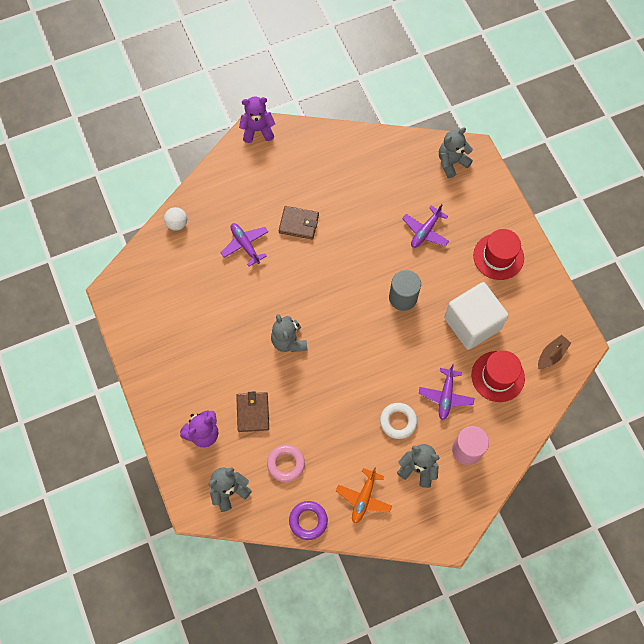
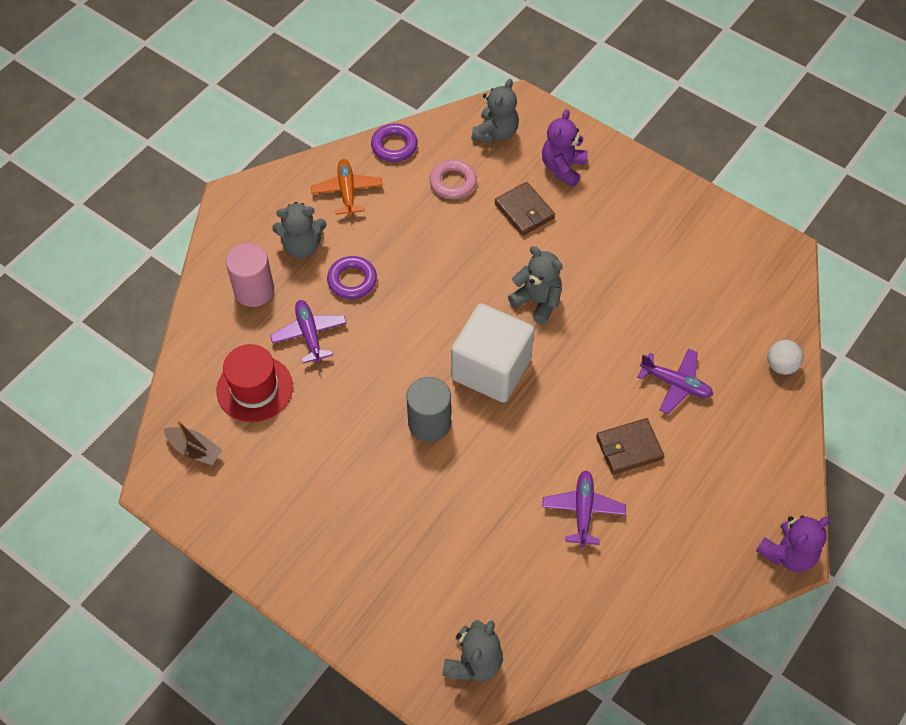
camera: 150 degrees right, 10 degrees down
(398, 421) = (352, 280): white ring -> purple ring
(425, 231) = (451, 530): purple plane -> purple plane (583, 511)
(472, 323) = (320, 436): white cube -> white cube (491, 369)
(498, 256) = (328, 547): red hat -> none
(551, 355) = (195, 450): brown boat -> brown boat turned 75 degrees counterclockwise

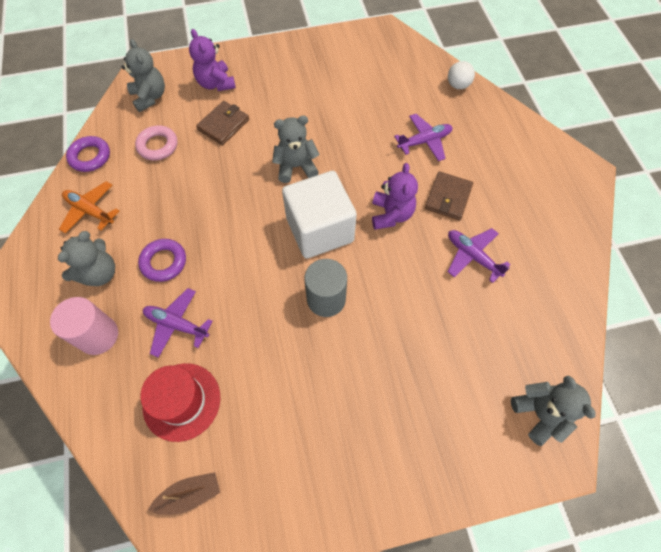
camera: 50 degrees left, 5 degrees up
(524, 211) = (223, 125): brown wallet -> brown wallet turned 60 degrees counterclockwise
(788, 553) = (585, 172): purple teddy bear -> purple teddy bear (391, 214)

